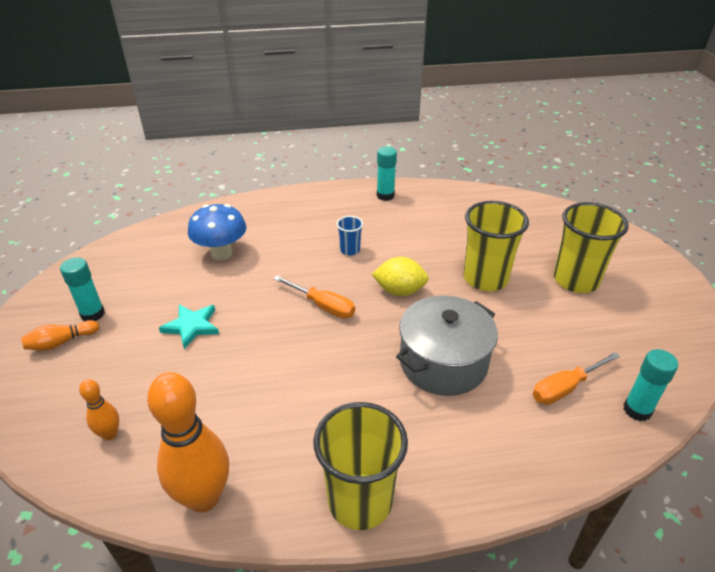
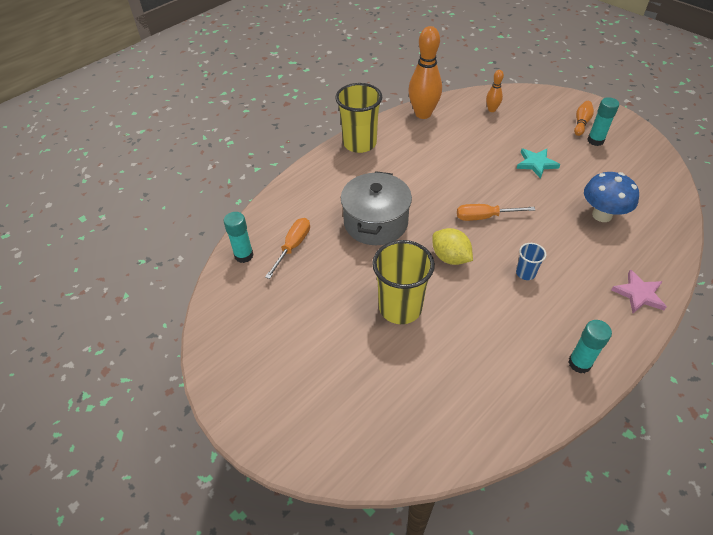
camera: 145 degrees right, 10 degrees up
(289, 203) = (639, 294): none -> pink star
(399, 291) = (450, 257): yellow lemon -> yellow lemon turned 75 degrees clockwise
(576, 280) = (327, 351): yellow cup -> none

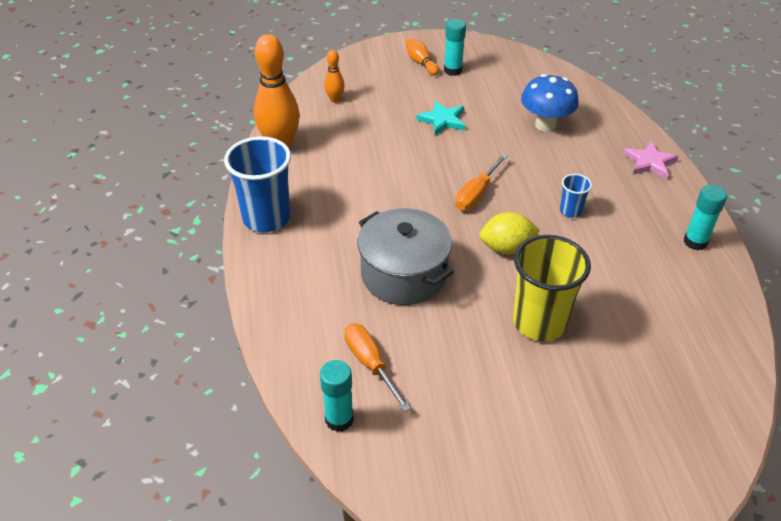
camera: 55 degrees left, 5 degrees down
(359, 143) = (266, 218): yellow cup -> blue cup

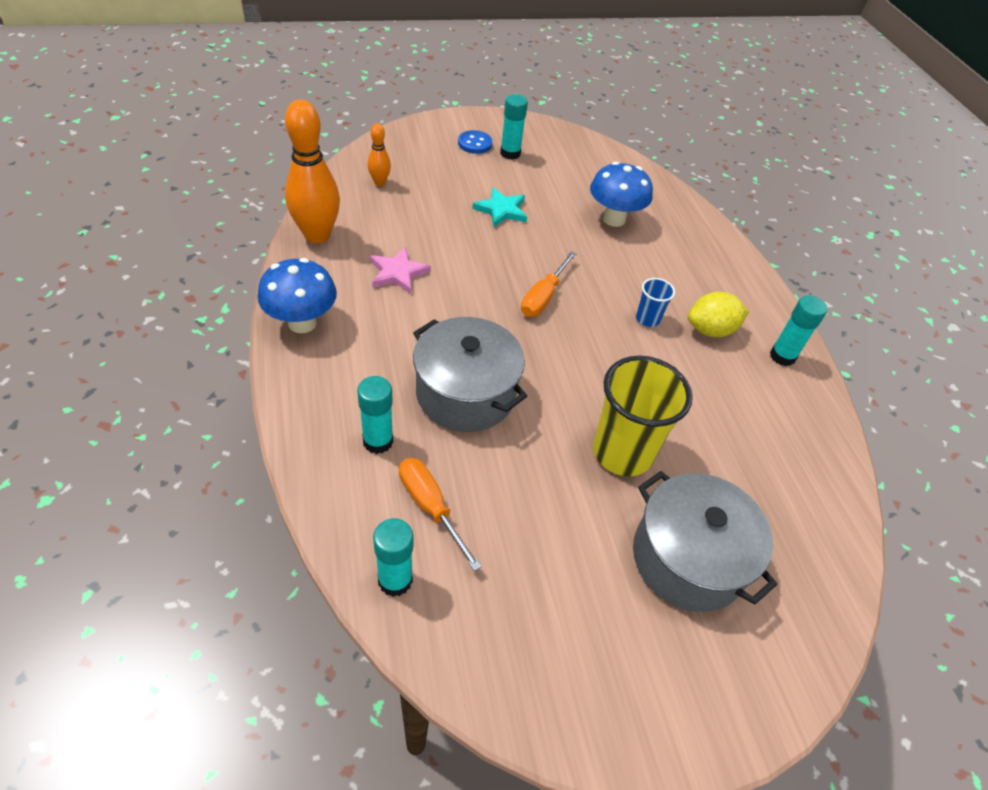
camera: 10 degrees left, 5 degrees up
(266, 218) = (302, 323): blue cup -> blue mushroom
(328, 312) = (378, 441): none -> turquoise glue stick
(421, 63) = (474, 143): orange bowling pin -> blue button
(506, 248) = (580, 362): yellow lemon -> yellow lemon (710, 330)
(592, 408) = (688, 558): none -> grey pot
(649, 162) = (727, 264): pink star -> pink star (398, 273)

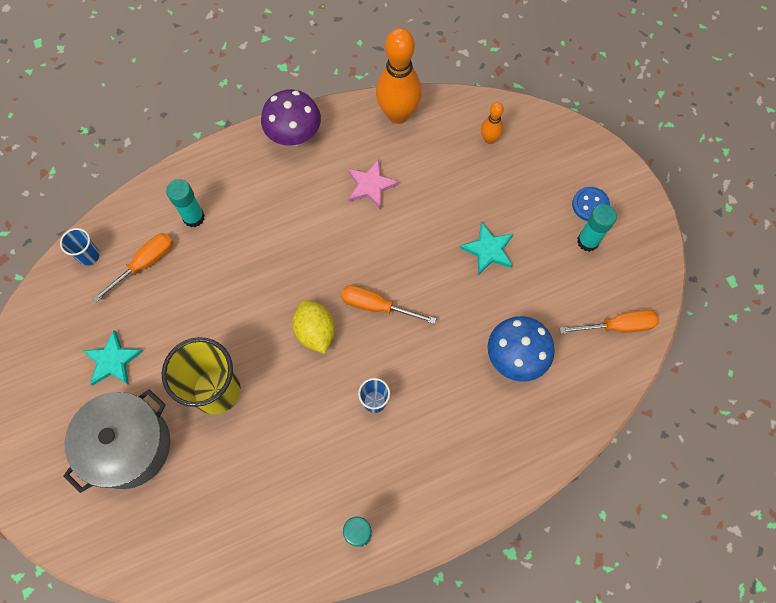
camera: 85 degrees right, 20 degrees up
(302, 323) = (294, 136): blue mushroom -> purple mushroom
(395, 580) = (89, 256): turquoise glue stick -> blue cup
(465, 393) = (250, 265): grey pot -> none
(568, 564) = (113, 361): none -> turquoise star
(593, 158) = (618, 326): none -> orange screwdriver
(710, 330) = (376, 462): yellow lemon -> yellow lemon (315, 332)

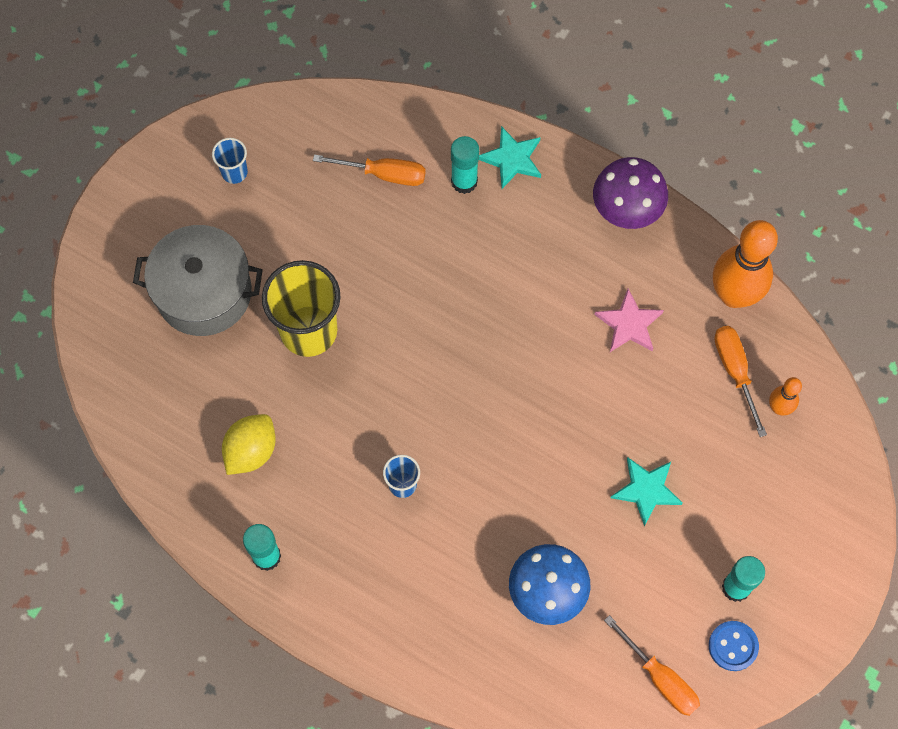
camera: 55 degrees right, 0 degrees up
(89, 256) = (354, 118): blue cup -> blue cup (234, 172)
(113, 361) = (270, 218): turquoise star -> turquoise star (512, 159)
(315, 332) = (432, 380): yellow lemon -> yellow lemon (251, 451)
(376, 306) = (501, 420): orange screwdriver -> orange screwdriver (735, 371)
(590, 205) = (782, 564): blue button -> blue button (733, 646)

